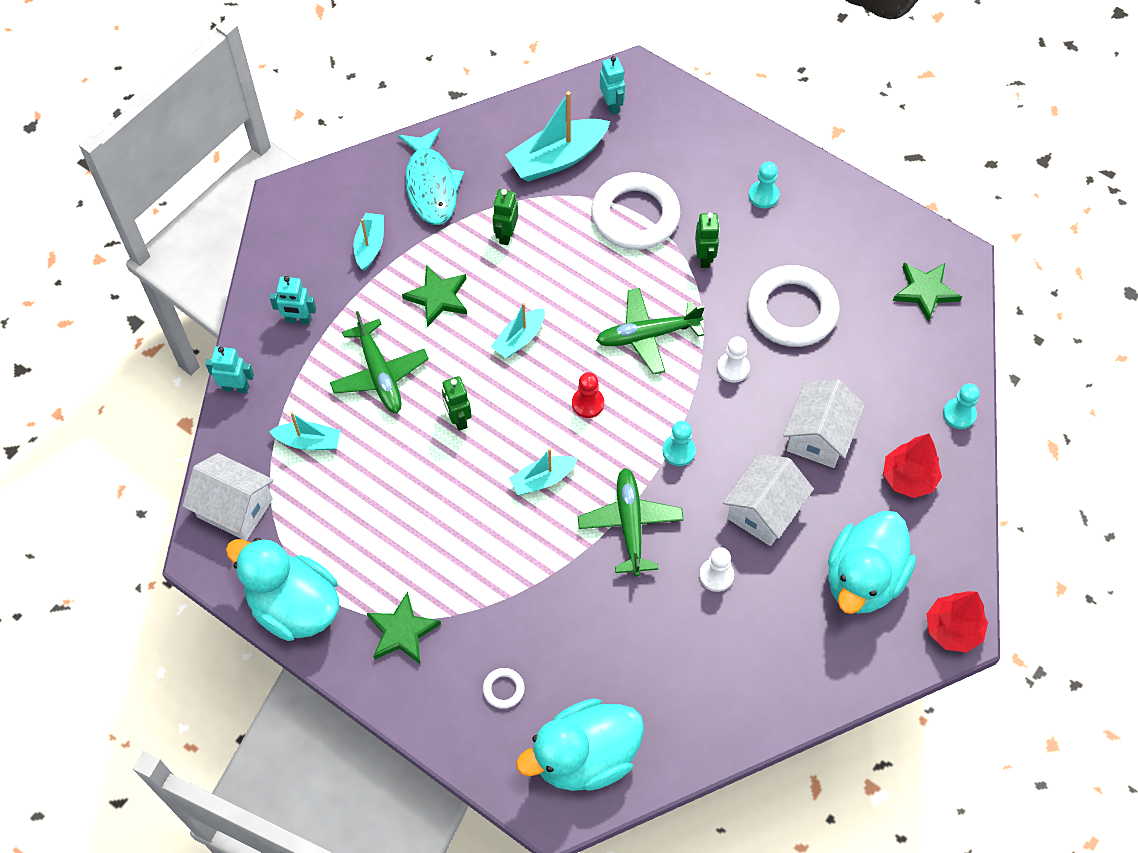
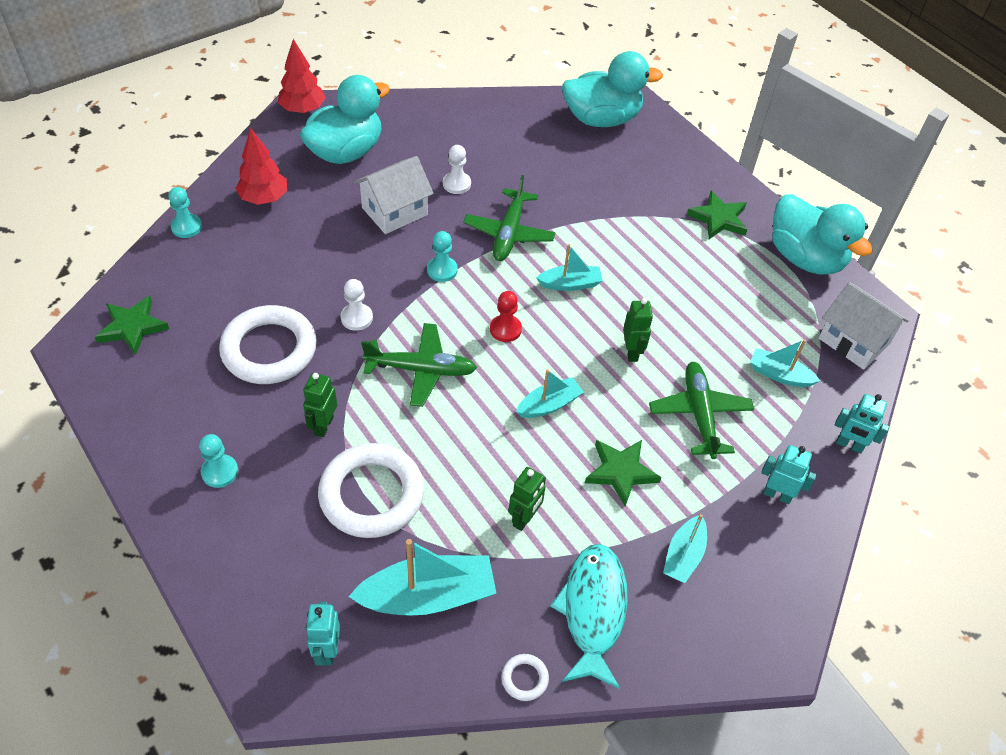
camera: 165 degrees left, 10 degrees down
(503, 689) = (648, 166): white ring -> white ring (524, 678)
(819, 436) = (315, 246): white house -> none

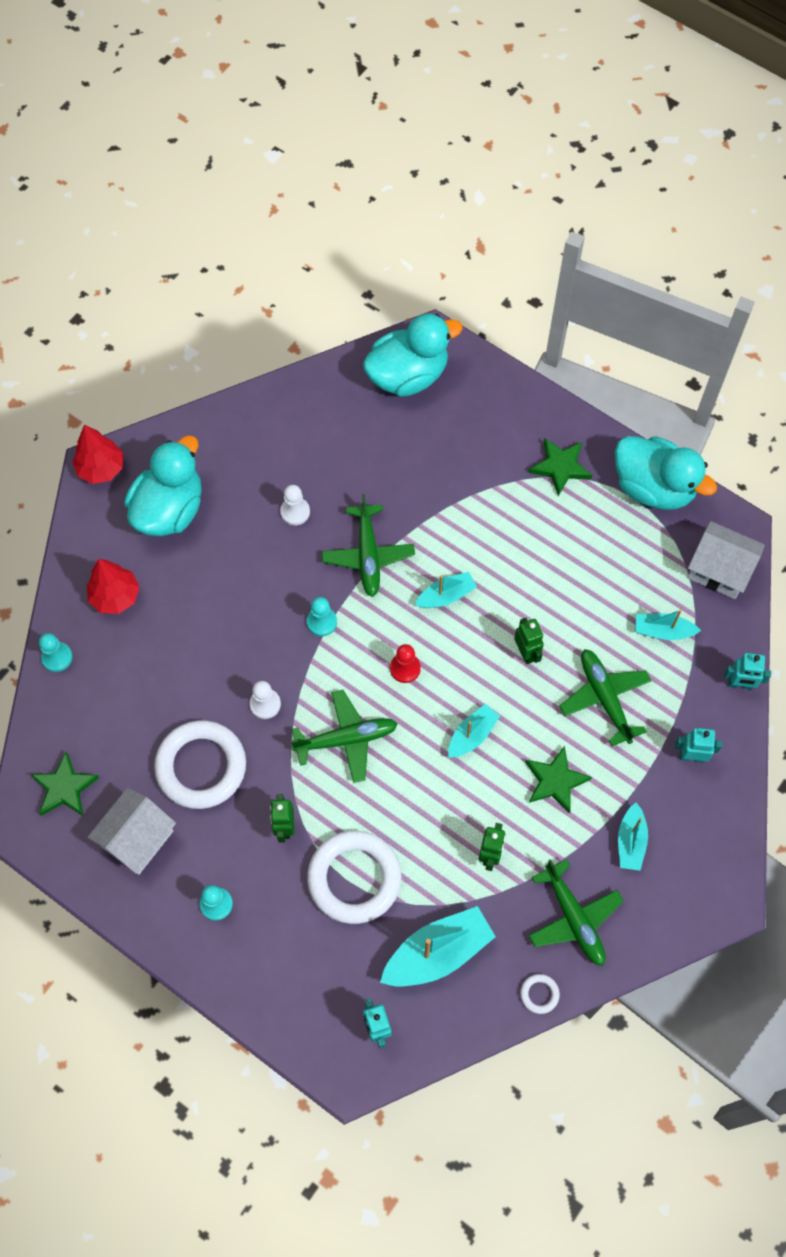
camera: 15 degrees left, 15 degrees up
(395, 211) = (249, 567): white house -> white house (137, 838)
(593, 611) = (573, 917): turquoise fish -> green plane

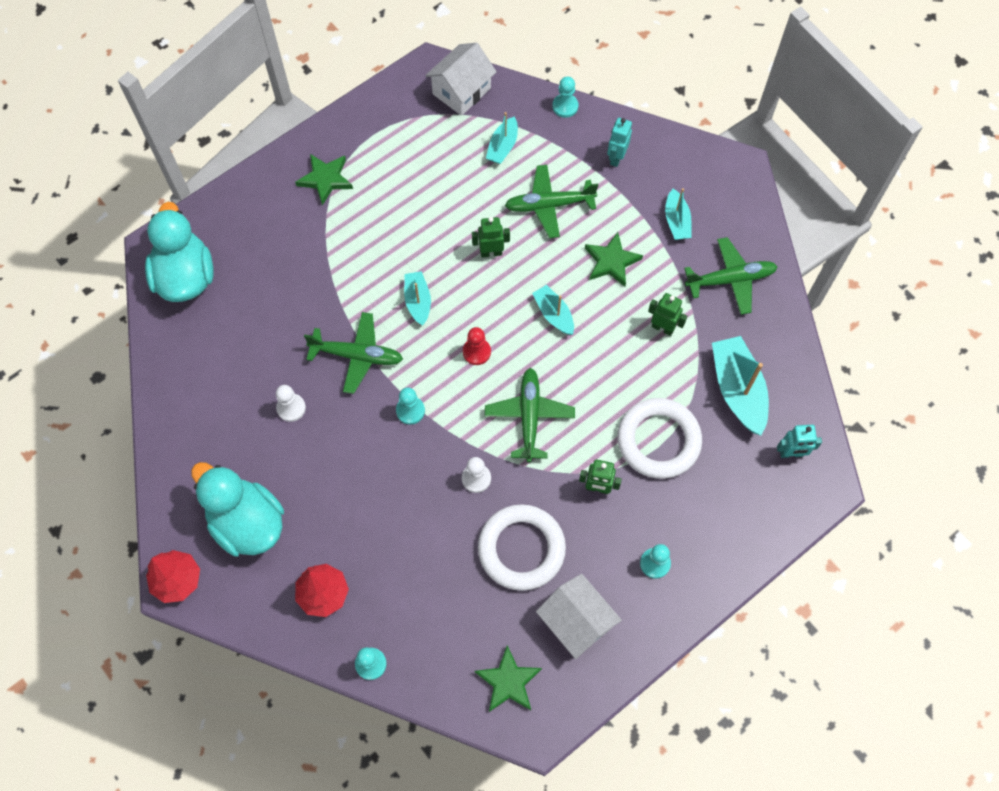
camera: 75 degrees left, 0 degrees up
(539, 994) = (787, 322): white ring -> none
(630, 841) = (676, 221): turquoise boat -> turquoise boat turned 60 degrees clockwise
(653, 487) = (370, 115): turquoise duck -> none
(740, 684) = (565, 106): turquoise robot -> turquoise pawn

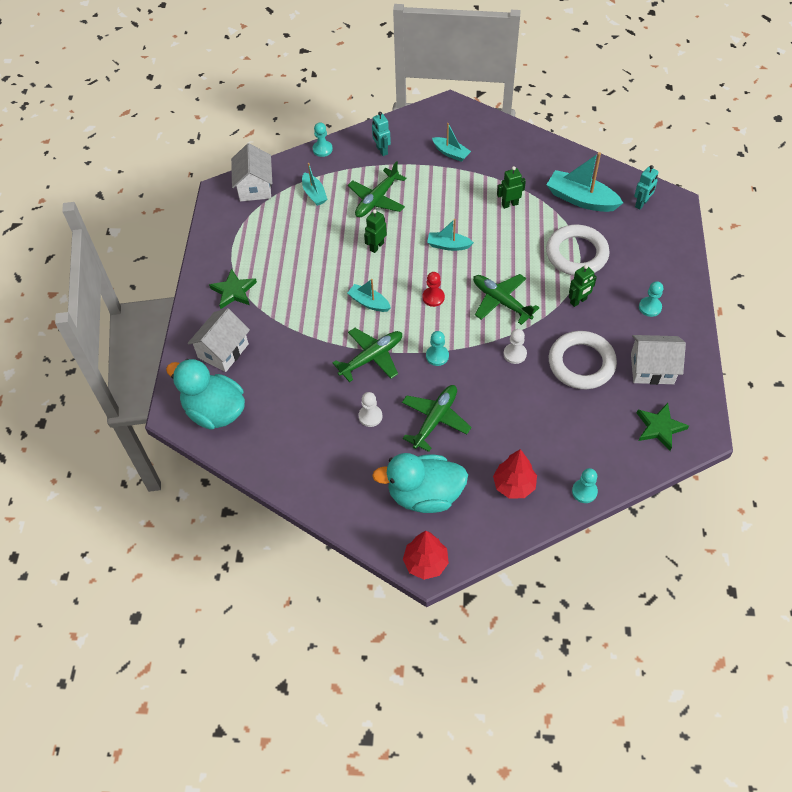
camera: 45 degrees left, 10 degrees down
(253, 228) = (223, 351): none -> white house
(611, 261) = (444, 197): green star -> none
(730, 280) = (512, 156): green plane -> green plane (435, 420)

